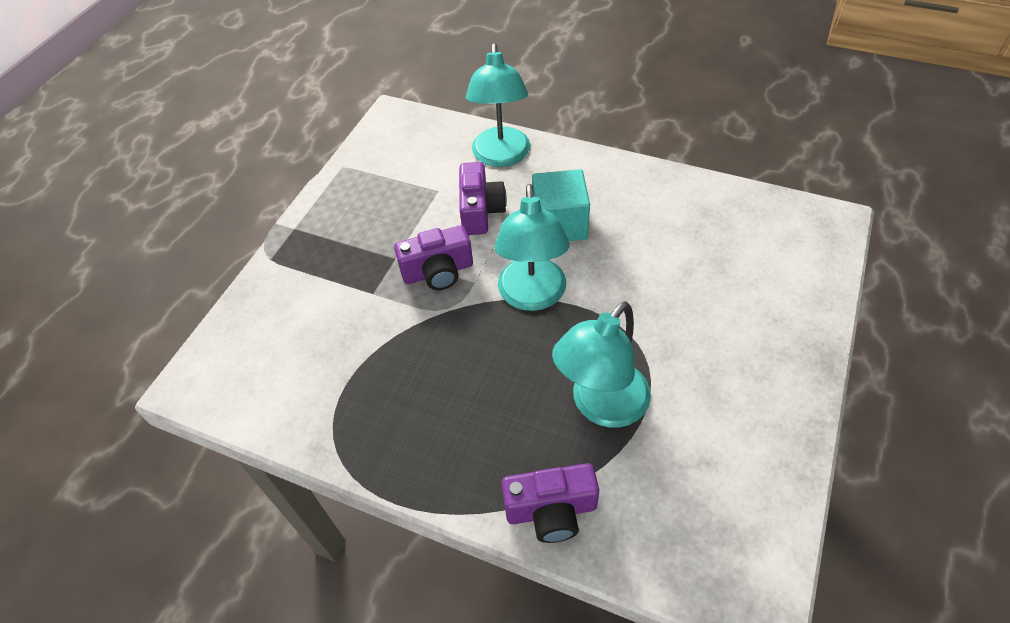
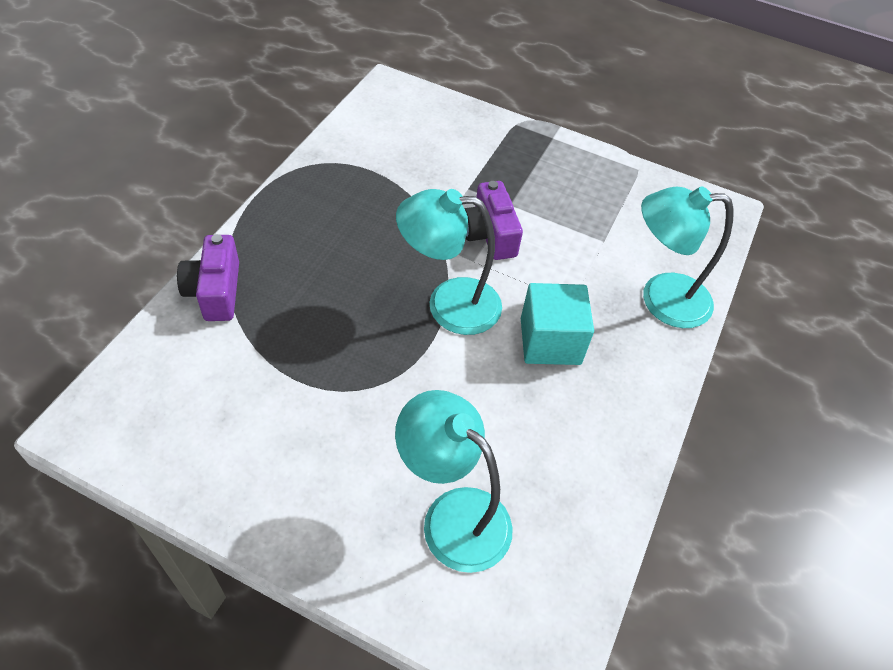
camera: 85 degrees right, 0 degrees up
(480, 211) = (572, 273): purple camera -> none
(601, 406) = (307, 342): turquoise lamp -> turquoise lamp (453, 515)

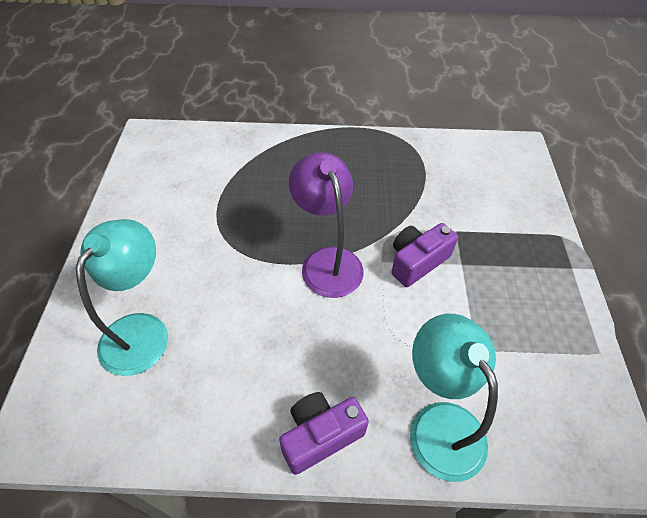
camera: 70 degrees right, 0 degrees up
(215, 291) = (265, 143): purple camera -> purple camera (320, 435)
(448, 305) = (327, 261): turquoise lamp -> purple lamp
(550, 341) = (332, 342): turquoise cube -> none

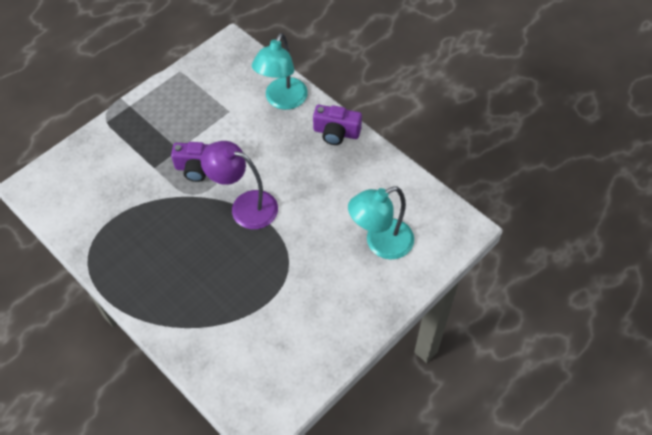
camera: 135 degrees left, 5 degrees up
(327, 261) = (245, 206): purple lamp -> purple lamp turned 90 degrees clockwise

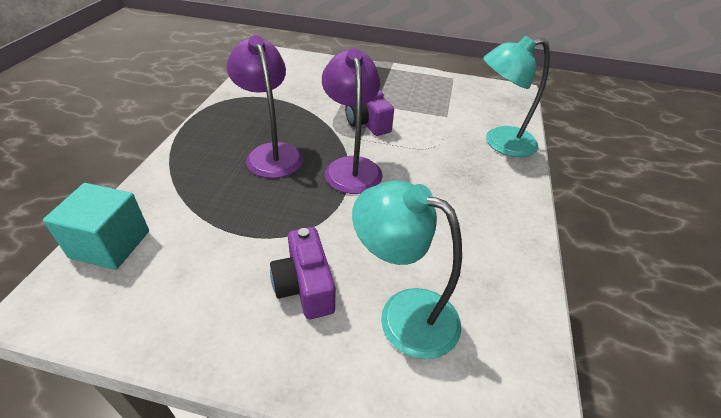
camera: 55 degrees right, 15 degrees down
(193, 250) = (271, 153): none -> purple lamp
(228, 380) = (110, 244): none -> turquoise cube
(336, 132) = (513, 197): purple camera -> purple camera (305, 286)

